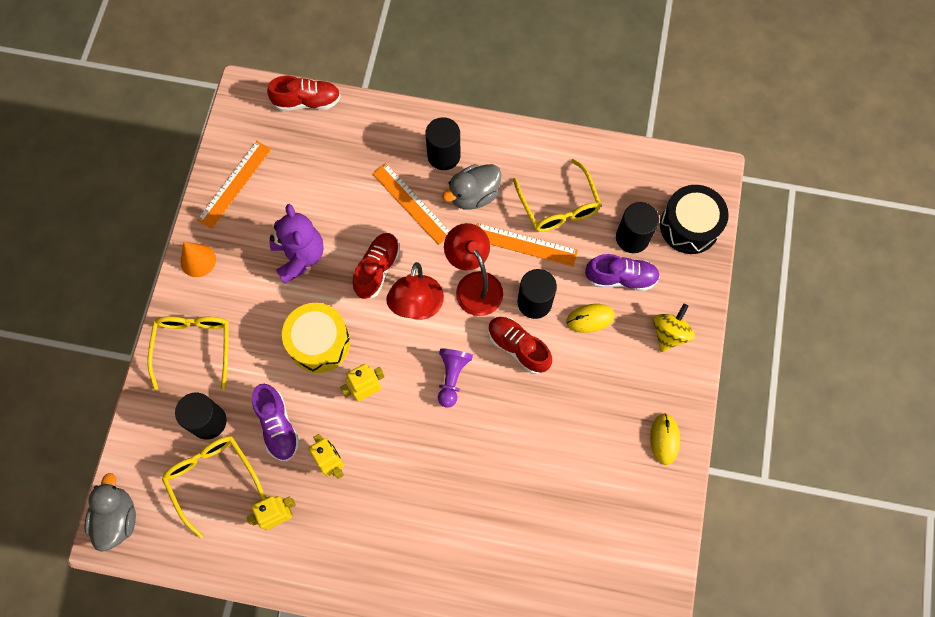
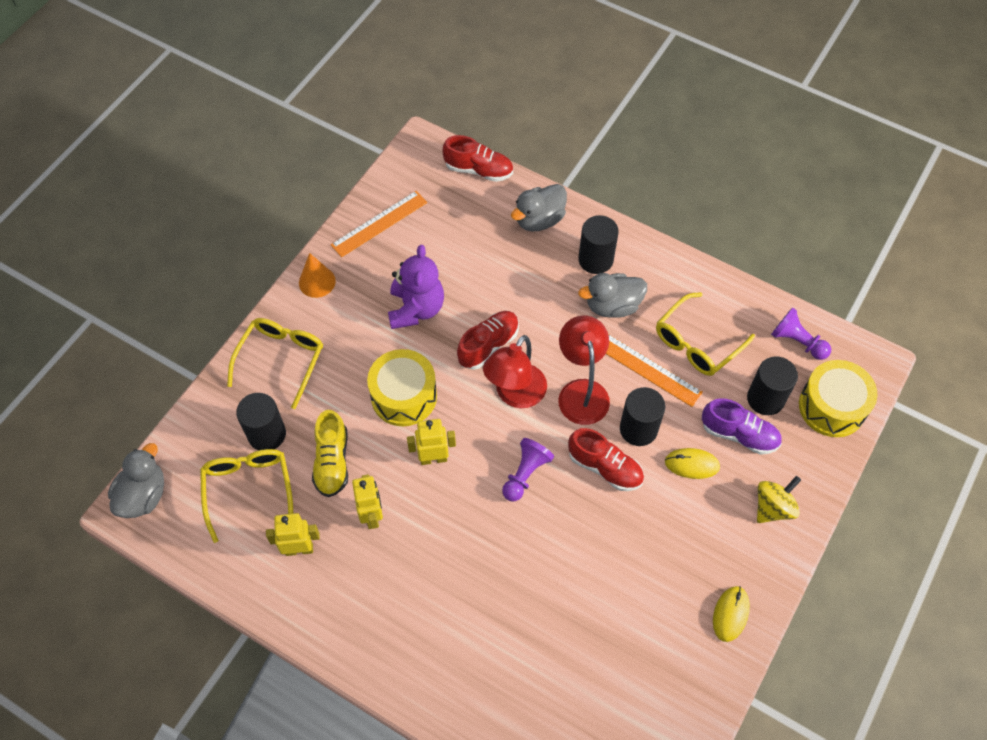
camera: 20 degrees right, 10 degrees down
(278, 426) = (332, 462): purple shoe -> yellow shoe
(380, 133) = (539, 220): none -> grey duck
(411, 203) = (546, 294): orange ruler -> none
(518, 347) = (605, 467): red shoe -> red shoe turned 150 degrees clockwise
(558, 205) = (697, 342): yellow glasses -> yellow glasses turned 45 degrees clockwise
(642, 176) = (797, 341): none -> purple pawn
(689, 226) = (832, 407): black drum -> yellow drum

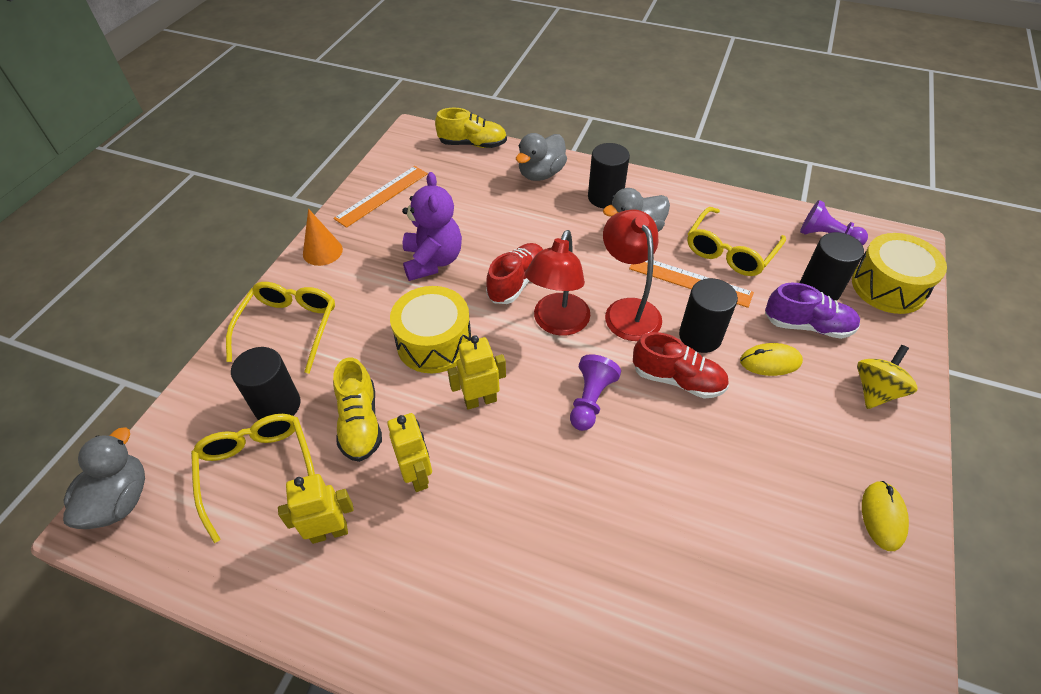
camera: 10 degrees left, 10 degrees down
(479, 170) = (472, 144): red shoe -> yellow shoe

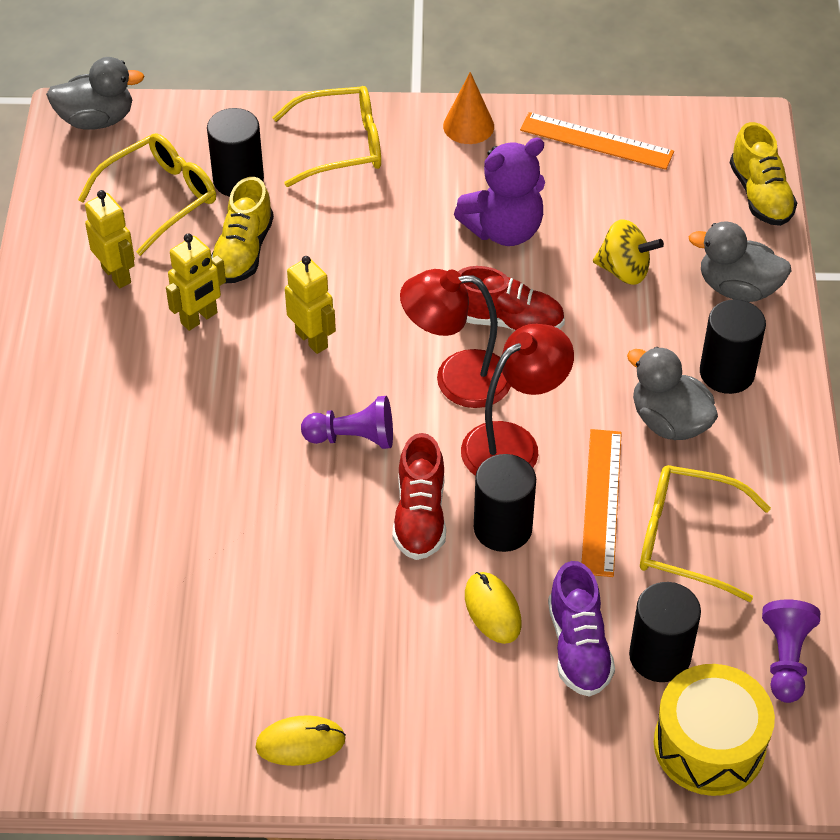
camera: 70 degrees right, 0 degrees up
(360, 423) = (243, 251): yellow shoe -> yellow shoe turned 45 degrees counterclockwise
(434, 343) = (375, 274): yellow drum -> none
(876, 391) = (493, 732): yellow spinning top -> yellow spinning top (624, 270)

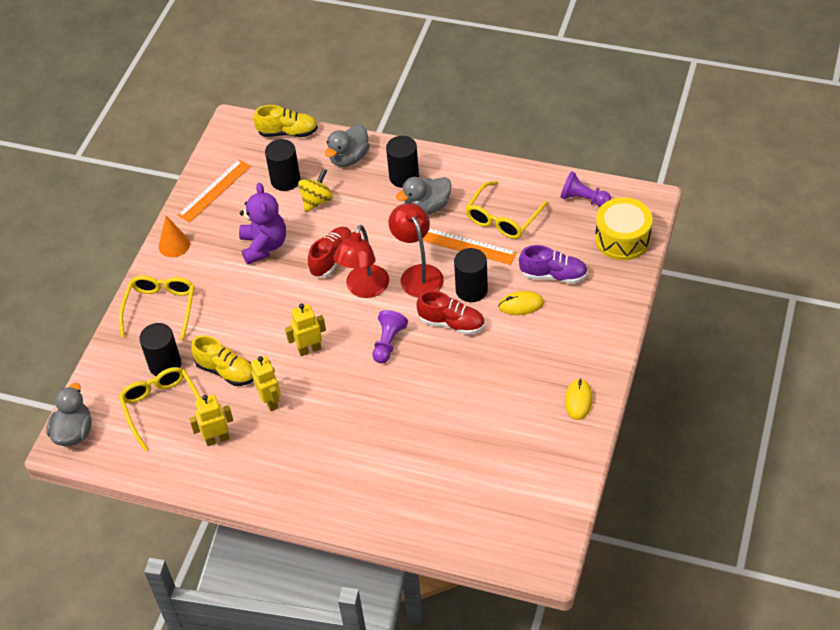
camera: 70 degrees left, 0 degrees up
(659, 656) = (568, 245): black cylinder -> black cylinder (285, 180)

